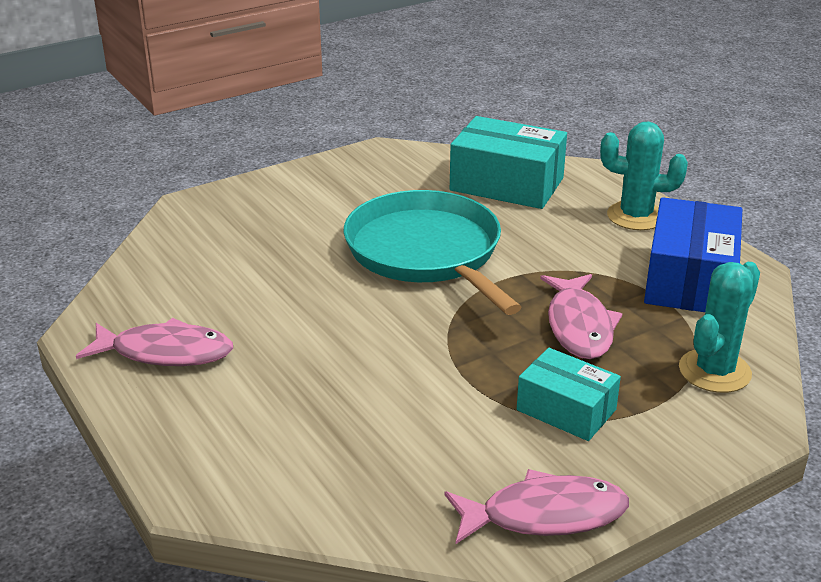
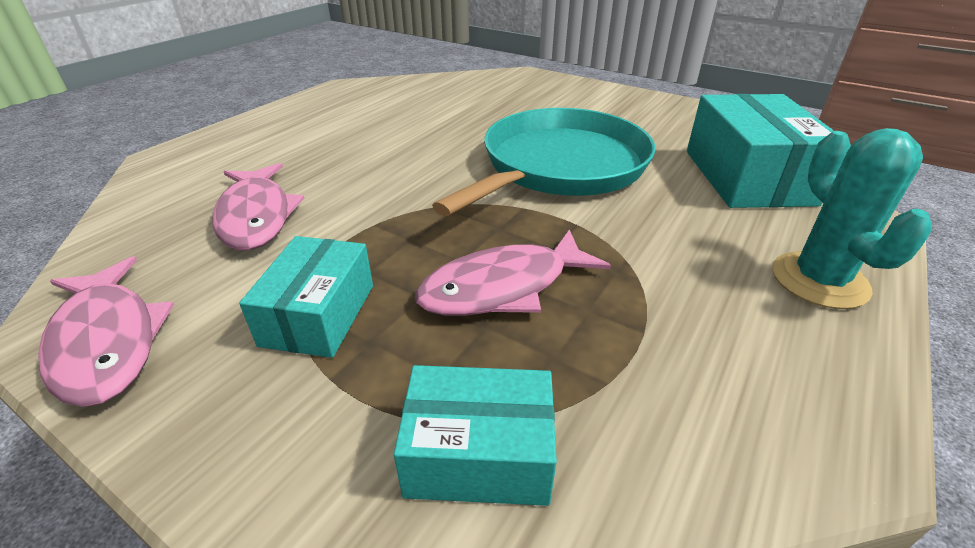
camera: 65 degrees right, 5 degrees up
(165, 352) = (331, 111): pink fish -> pink fish (256, 216)
(690, 279) = (717, 370): blue box -> none
(714, 371) = (479, 454): turquoise cactus -> turquoise box

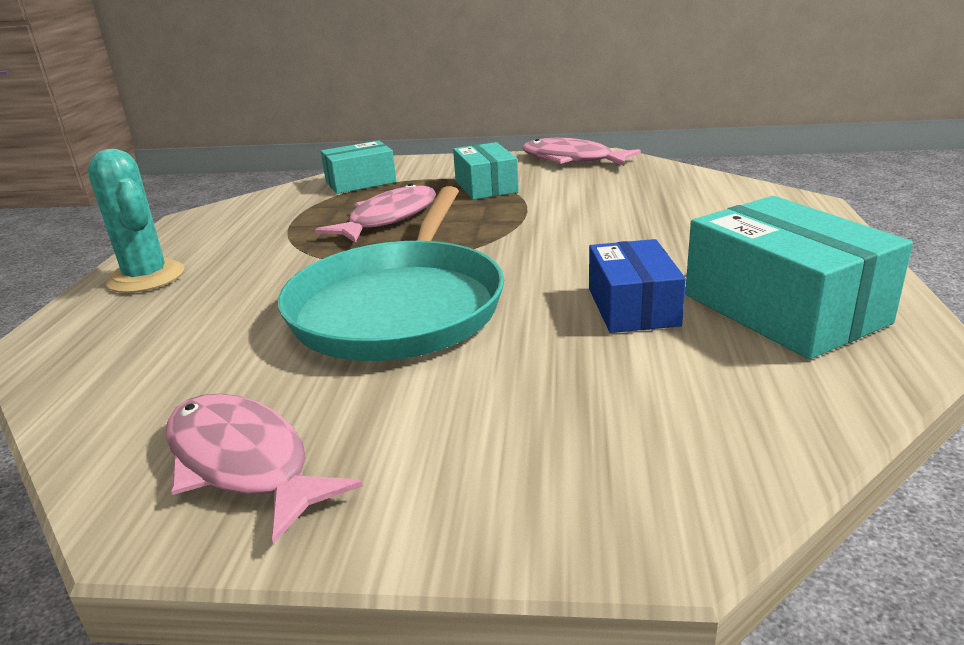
camera: 155 degrees right, 10 degrees down
(256, 216) = (617, 201): pink fish -> pink fish (243, 462)
(424, 127) = (632, 307): none -> blue box
(747, 177) = (151, 360): turquoise box -> turquoise box (783, 309)

